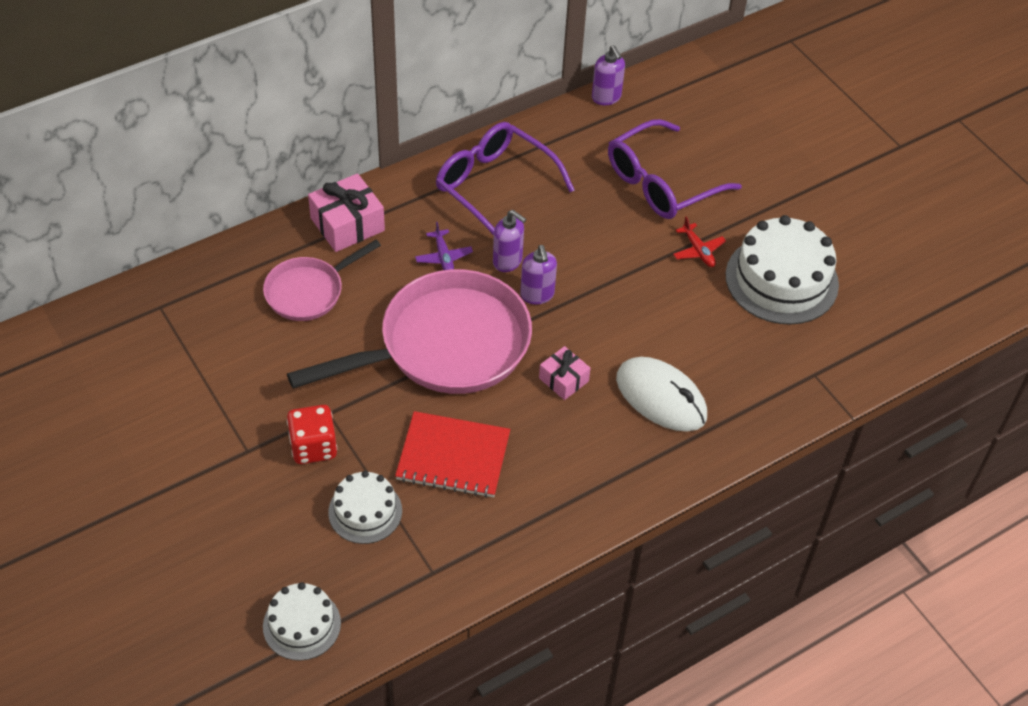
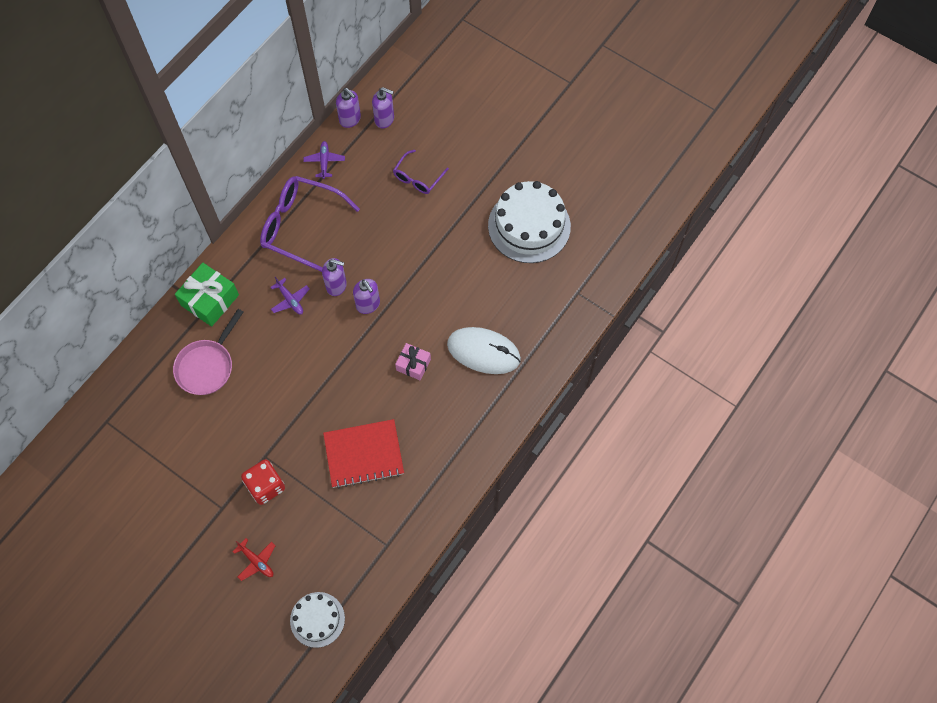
camera: 20 degrees left, 15 degrees up
(347, 224) = (210, 300): pink gift -> green gift
(365, 511) = (322, 520): white cake -> none
(445, 345) = (322, 370): pink pan -> none
(554, 129) = (324, 161): none -> purple plane
(648, 110) = (384, 119): none -> purple soap dispenser
(662, 182) = (418, 177): purple glasses -> purple glasses, size x0.54
(698, 251) = (464, 224): red plane -> red plane (256, 561)

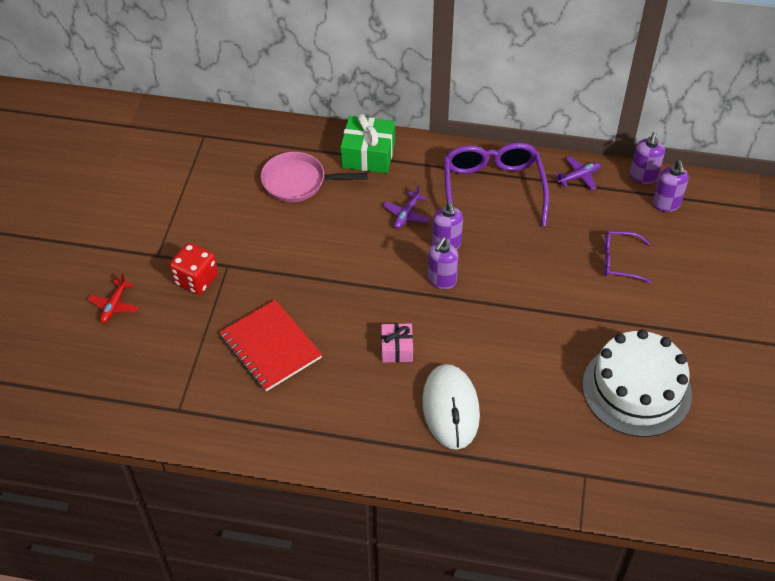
camera: 65 degrees right, 15 degrees down
(317, 619) = (72, 382): white cake -> none

